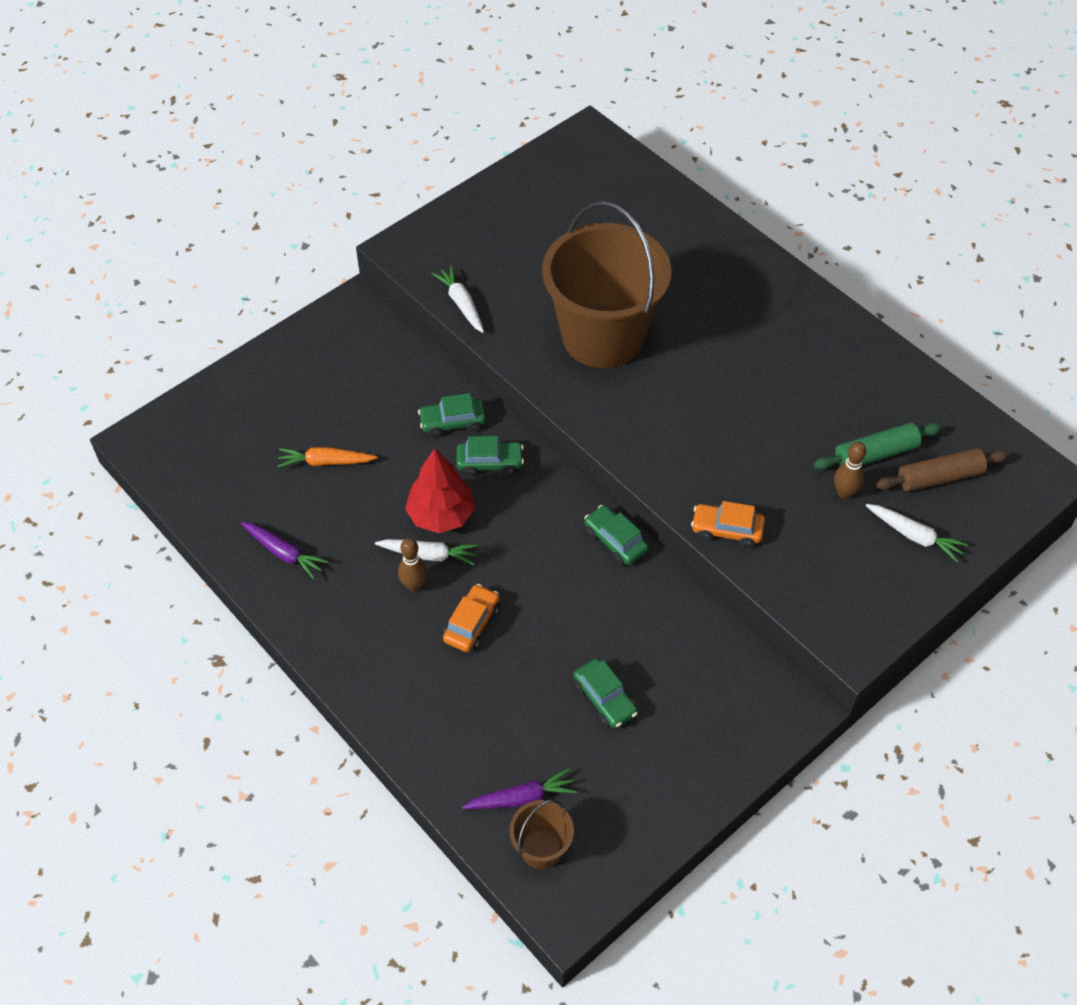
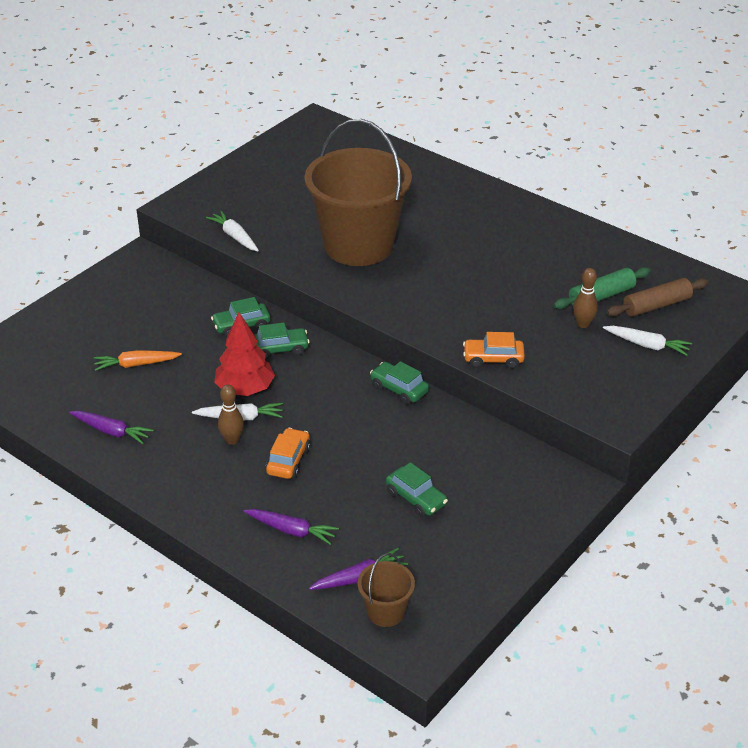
camera: 10 degrees left, 15 degrees down
(458, 721) = (292, 530): none -> purple carrot

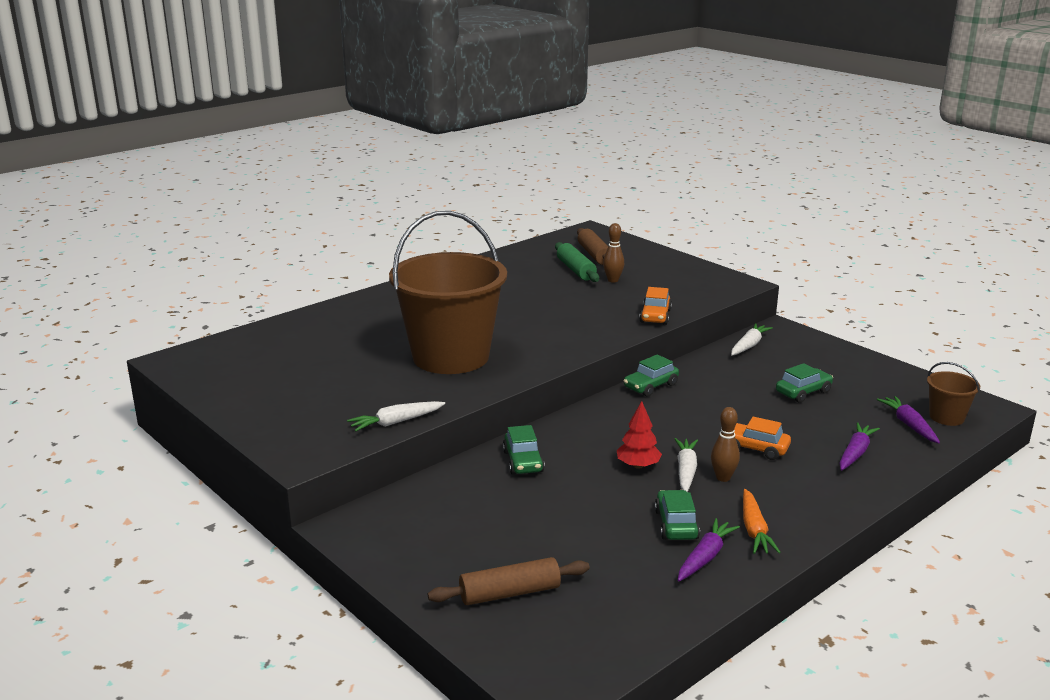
camera: 80 degrees left, 15 degrees down
(65, 339) = (510, 593): none -> brown rolling pin
(136, 364) = (579, 536): orange carrot -> orange carrot (754, 530)
(245, 389) = (638, 466): red tree -> red tree, size x0.66
(279, 349) = (572, 441): green car -> green car (676, 524)
(647, 345) = (646, 263): white carrot -> white carrot (749, 345)

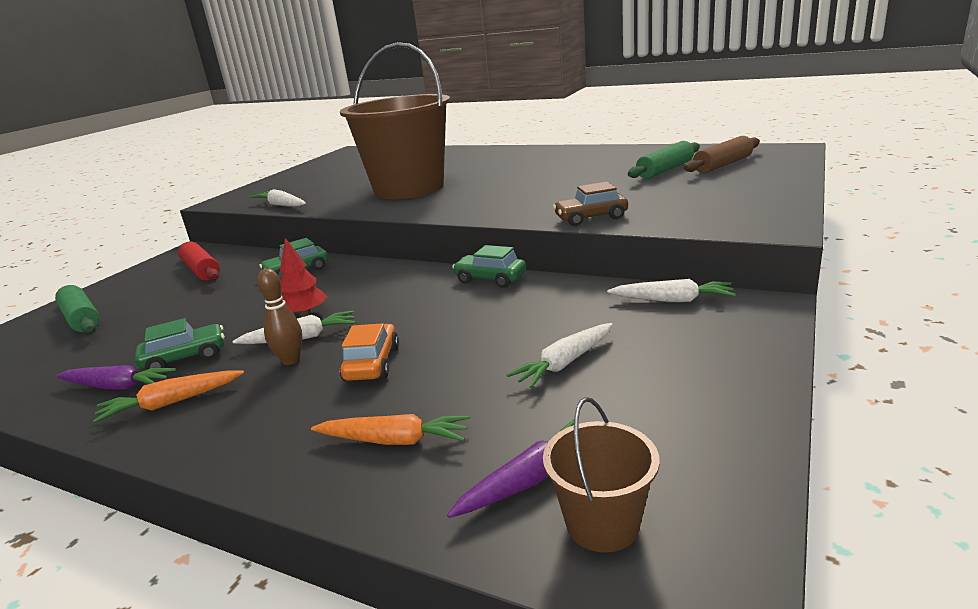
camera: 70 degrees right, 0 degrees up
(441, 516) = (201, 271): none -> red rolling pin
(510, 593) = (81, 319): brown rolling pin -> green rolling pin
(613, 280) = (664, 185): brown bowling pin -> none
(655, 316) = (591, 218): orange car -> brown car
(803, 392) = (565, 363): green car -> white carrot
(855, 453) = (395, 440): purple carrot -> orange carrot

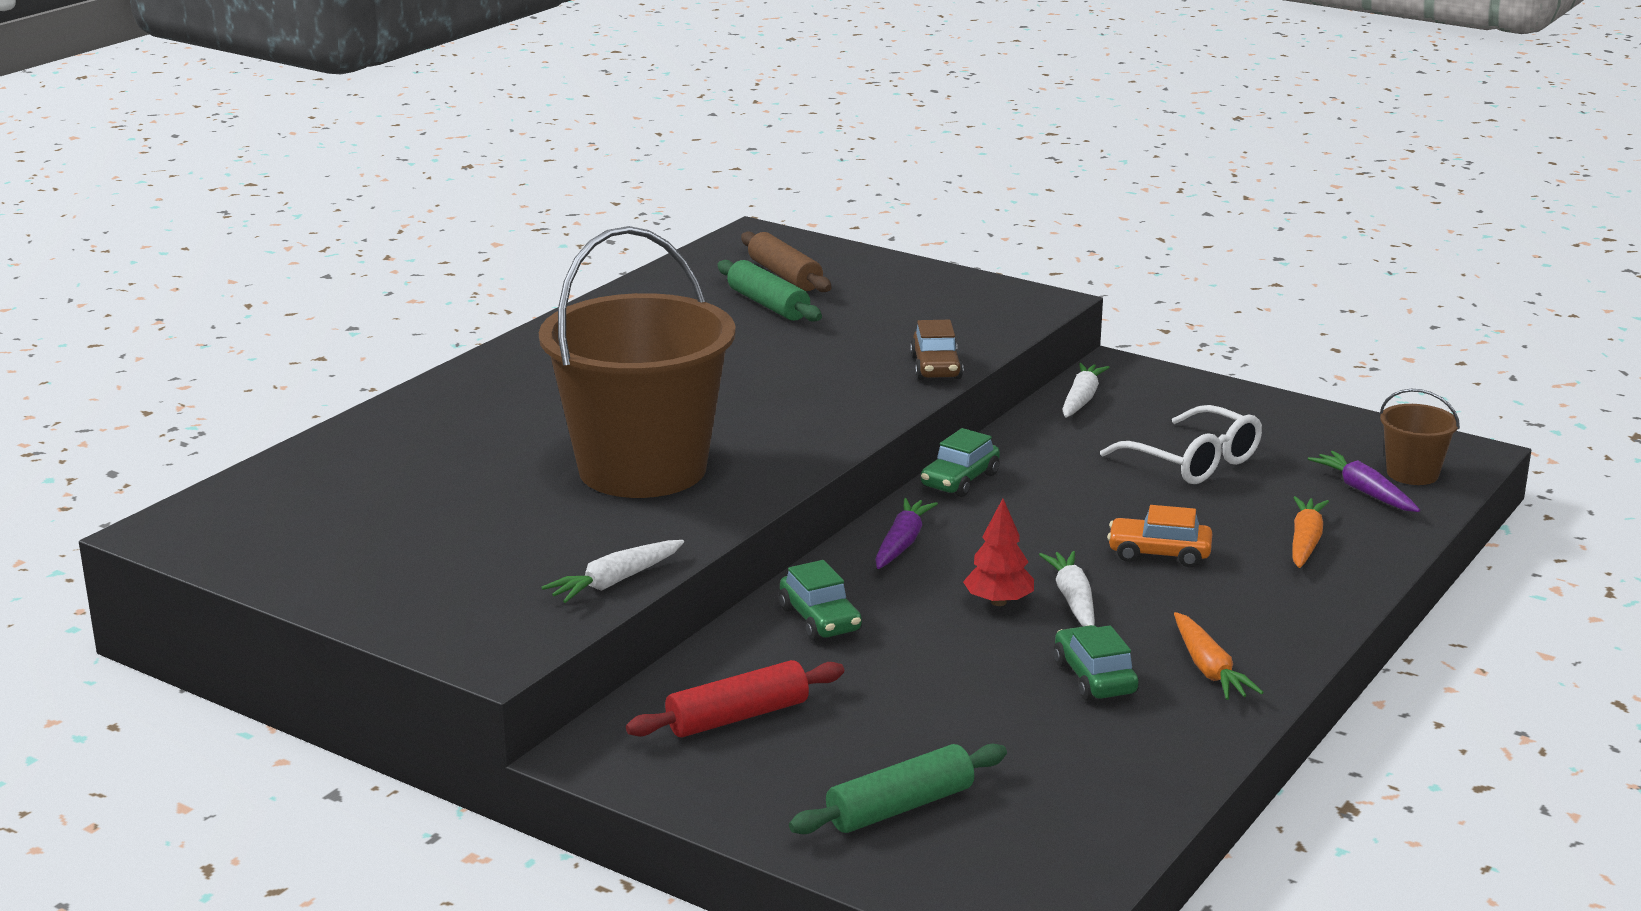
camera: 85 degrees left, 0 degrees up
(117, 386) = (1157, 716): purple carrot -> purple carrot (902, 543)
(291, 360) = (1132, 602): brown bowling pin -> none
(565, 363) = (1193, 462): white carrot -> white glasses

